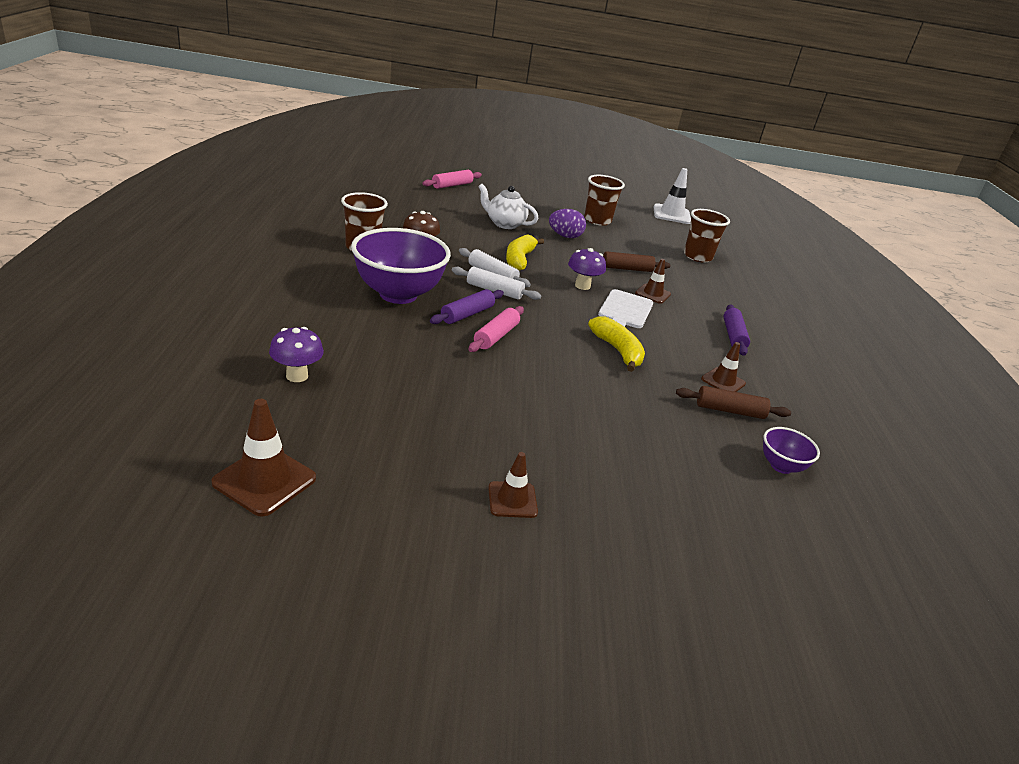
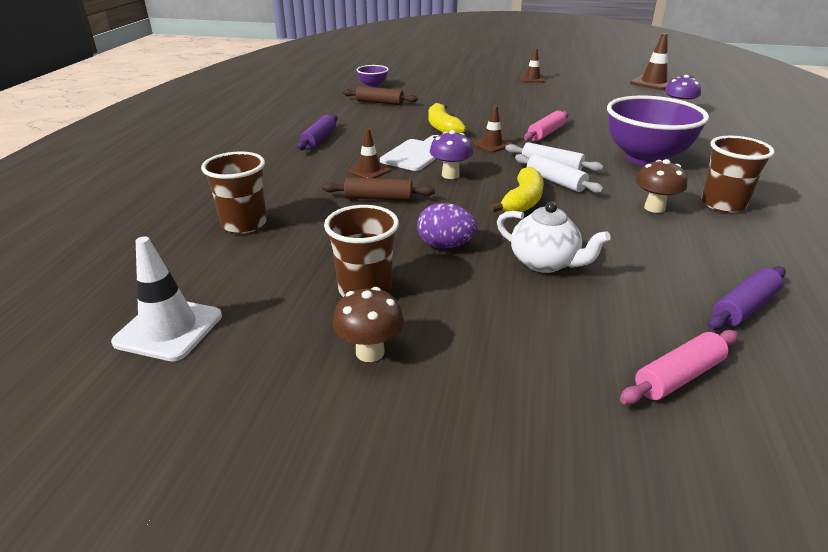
camera: 165 degrees left, 0 degrees up
(467, 314) = (574, 146): purple rolling pin -> purple rolling pin (744, 307)
(580, 201) = (370, 352): none -> brown mushroom
(723, 381) = (367, 114): brown traffic cone -> brown traffic cone (492, 145)

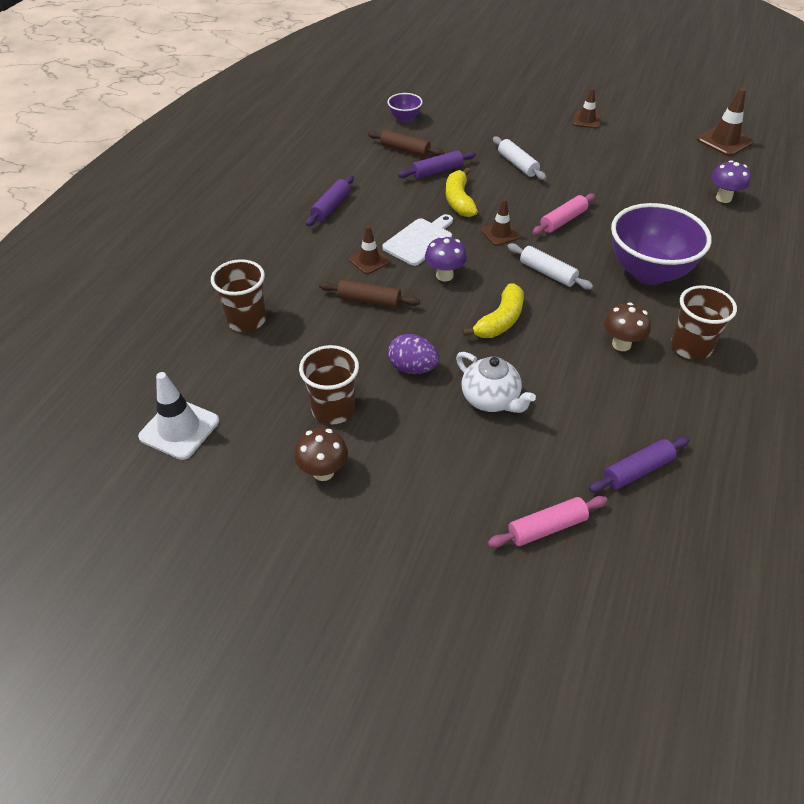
camera: 10 degrees right, 15 degrees up
(414, 112) = (437, 171): none -> purple rolling pin
(555, 181) = (542, 296): white rolling pin -> white rolling pin (517, 164)

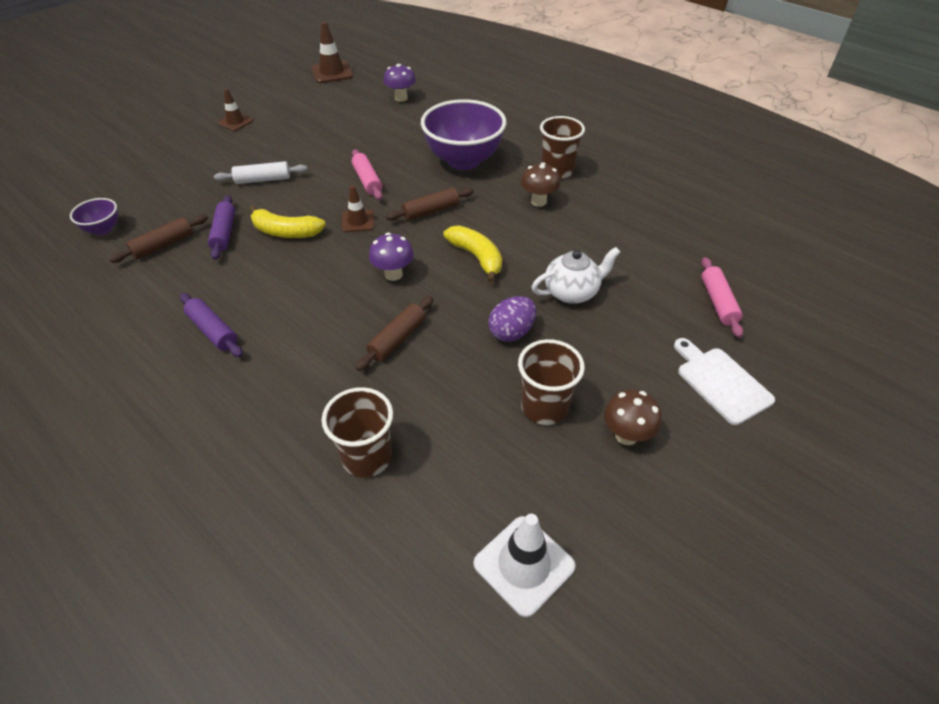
camera: 70 degrees left, 0 degrees up
(369, 261) = (333, 322): brown traffic cone -> none
(420, 240) = (328, 276): white cutting board -> white cutting board (721, 382)
(547, 273) = (431, 211): white rolling pin -> brown rolling pin
(637, 470) = (671, 238): purple rolling pin -> none

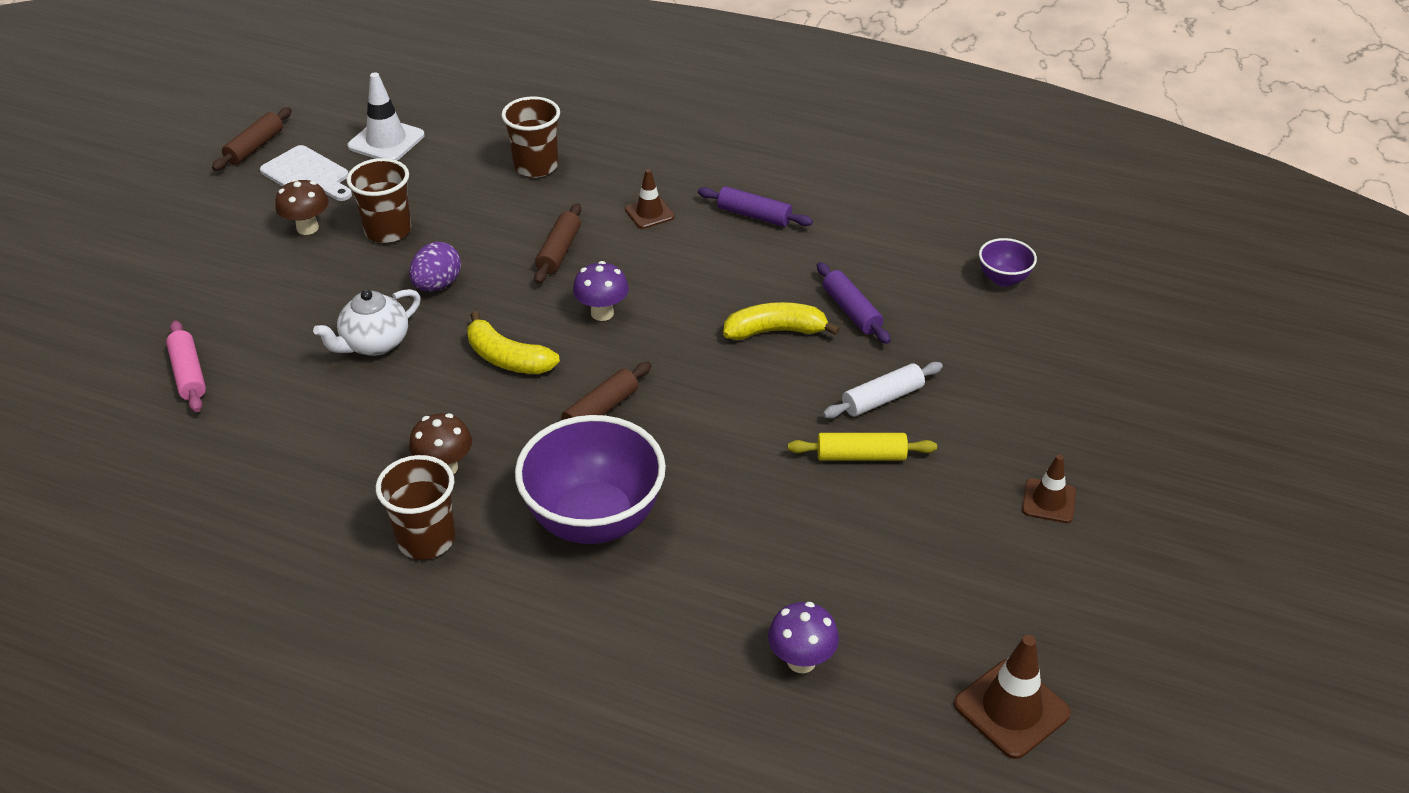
camera: 160 degrees right, 5 degrees down
(163, 245) = (907, 279): brown rolling pin -> brown rolling pin (255, 147)
(303, 157) = (861, 456): none -> yellow rolling pin
(358, 221) = (693, 369): brown traffic cone -> brown traffic cone (649, 213)
(367, 180) = (726, 438): pink rolling pin -> none
(721, 382) = (205, 290): white cutting board -> white cutting board (308, 175)

